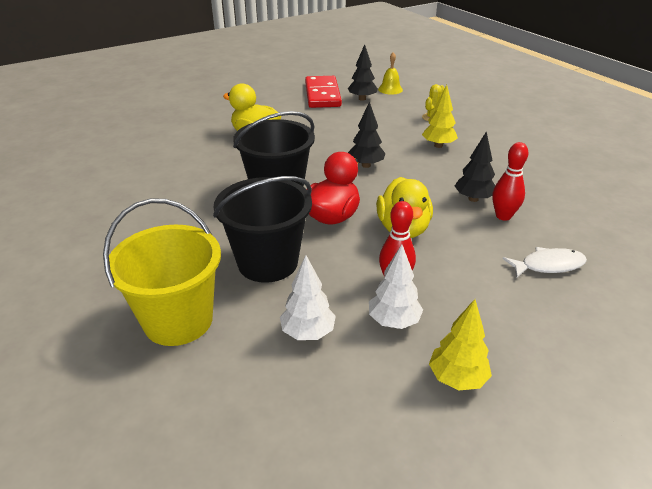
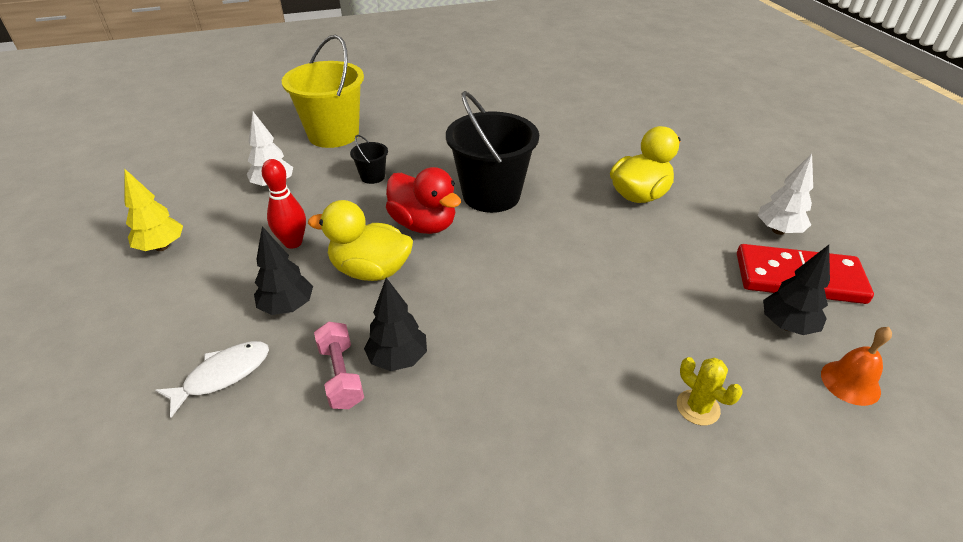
camera: 105 degrees right, 5 degrees up
(268, 262) = (372, 177): black bucket -> black bucket, size x0.44
(366, 165) = (530, 274): black tree -> black tree (287, 307)
(390, 89) = (850, 382): yellow bell -> orange bell
(393, 321) = (246, 229): white tree -> white tree (778, 230)
(438, 145) = (574, 375): yellow tree -> none
(503, 216) = (341, 375): red bowling pin -> pink dumbbell
(548, 265) = (222, 375): white fish -> white fish turned 135 degrees counterclockwise

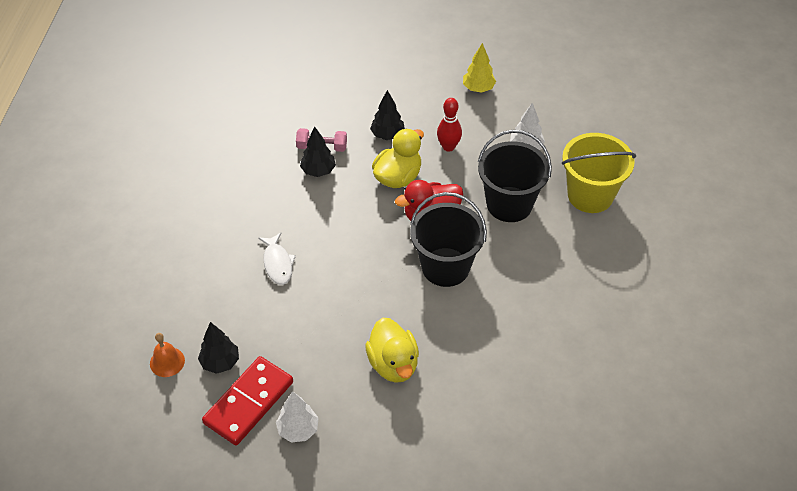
camera: 115 degrees right, 10 degrees up
(222, 375) = (351, 104): white fish -> white fish (278, 263)
(372, 177) = (509, 204): black bucket -> black bucket, size x2.28
(698, 407) = (204, 280): yellow cactus -> none

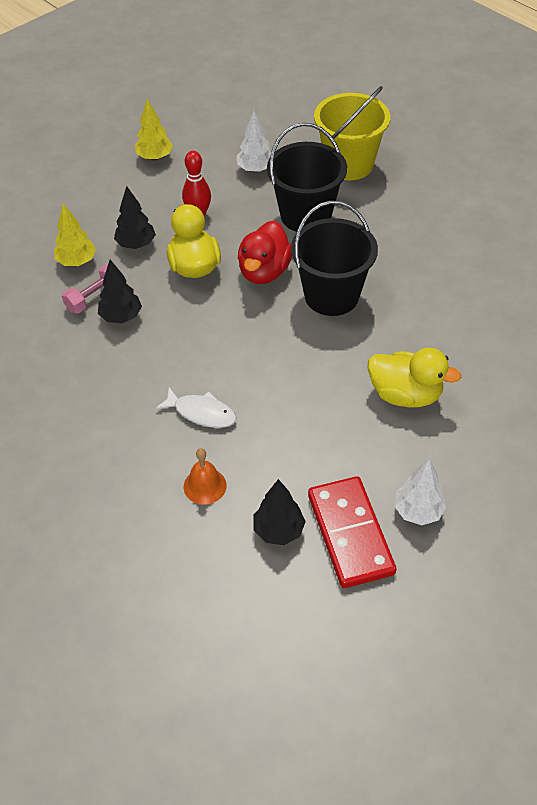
camera: 50 degrees left, 0 degrees up
(167, 362) = (233, 578): orange bell -> orange bell (205, 486)
(343, 117) = (76, 262): none -> yellow tree

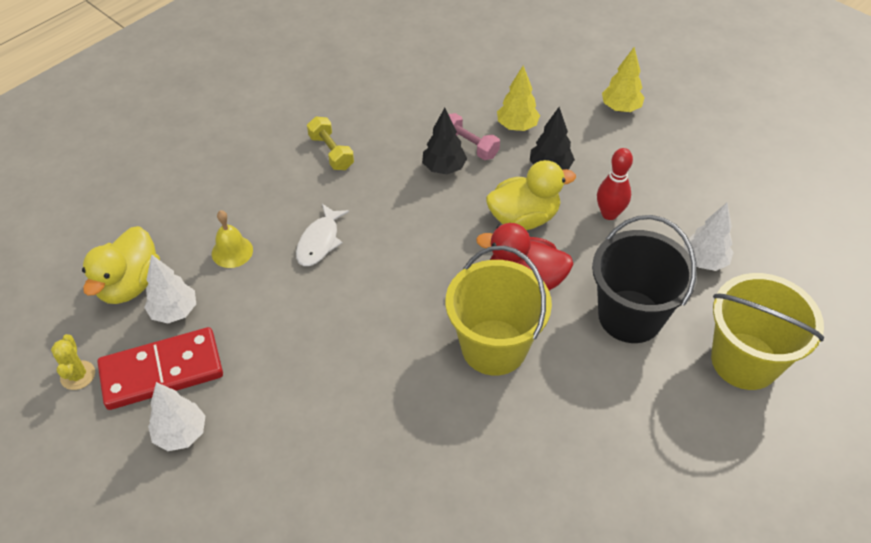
camera: 85 degrees right, 0 degrees up
(78, 405) = (331, 152): none -> yellow dumbbell
(154, 157) = (698, 167): yellow tree -> yellow tree (620, 108)
(205, 486) = (232, 251): orange bell -> yellow bell
(278, 530) = (174, 311): black tree -> white tree
(331, 296) = (494, 347): black bucket -> yellow bucket
(353, 609) = (78, 375): none -> yellow cactus
(405, 395) = (341, 424): yellow duck -> yellow duck (130, 284)

